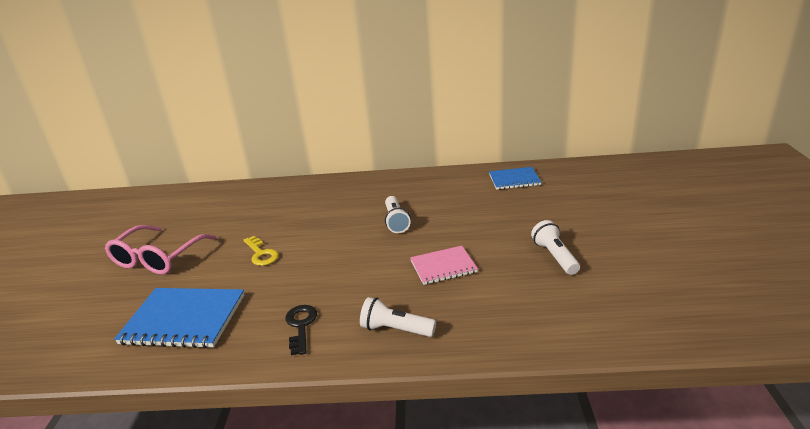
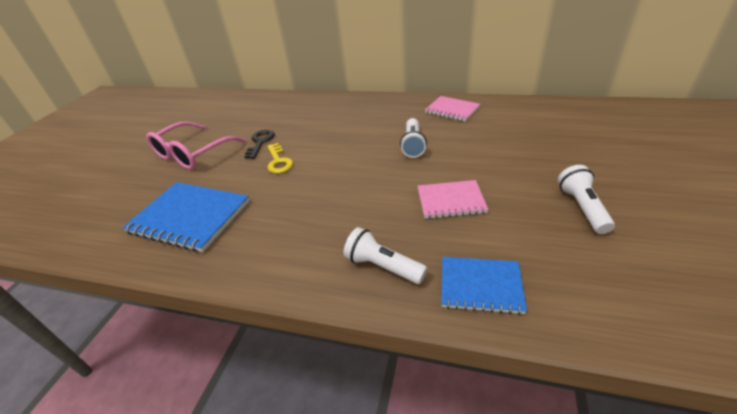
camera: 15 degrees right, 10 degrees up
(301, 326) = (289, 243): black key -> black key (260, 142)
(426, 184) = (452, 110): none -> pink notebook
(514, 179) = (546, 114): blue notebook -> blue notebook (480, 285)

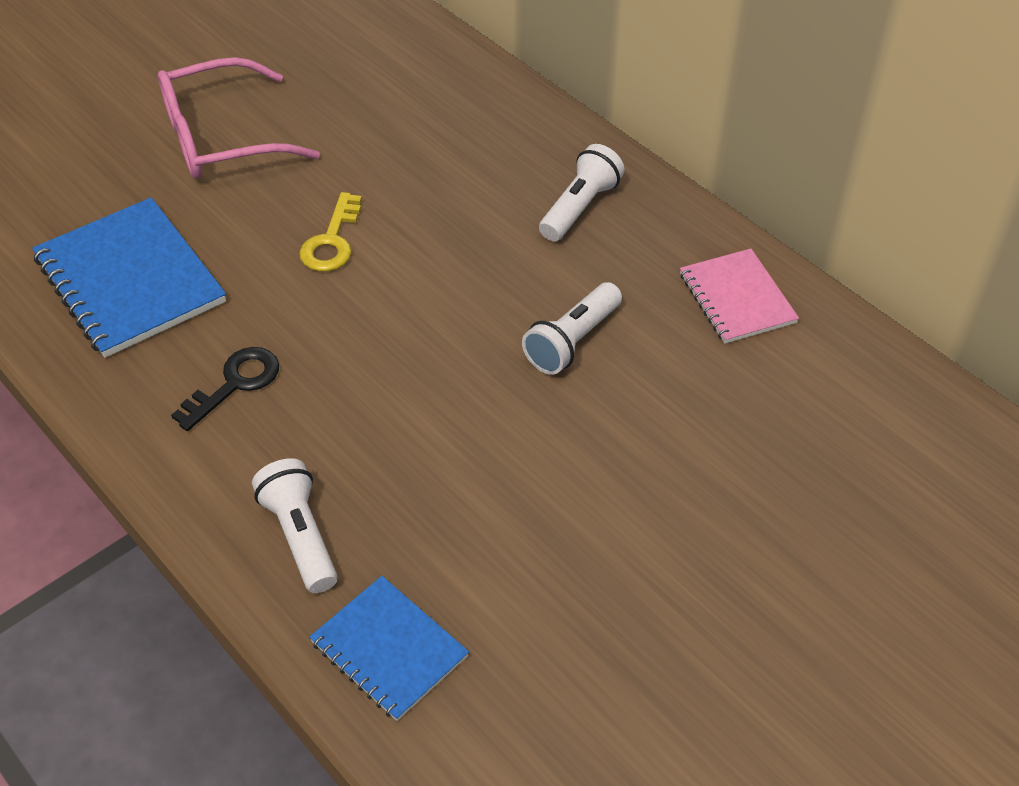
camera: 30 degrees right, 10 degrees up
(260, 142) = (340, 174): black key -> black key (235, 384)
(451, 200) = (504, 494): pink notebook -> none
(582, 208) = (680, 640): white flashlight -> white flashlight (580, 207)

